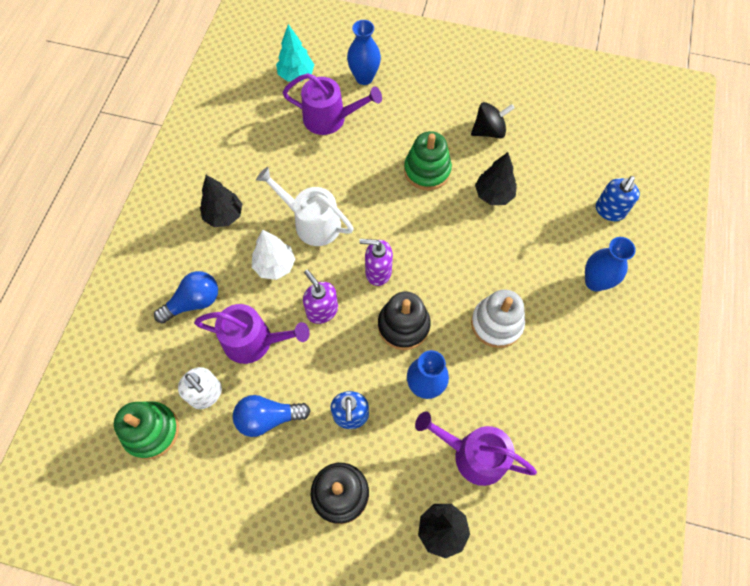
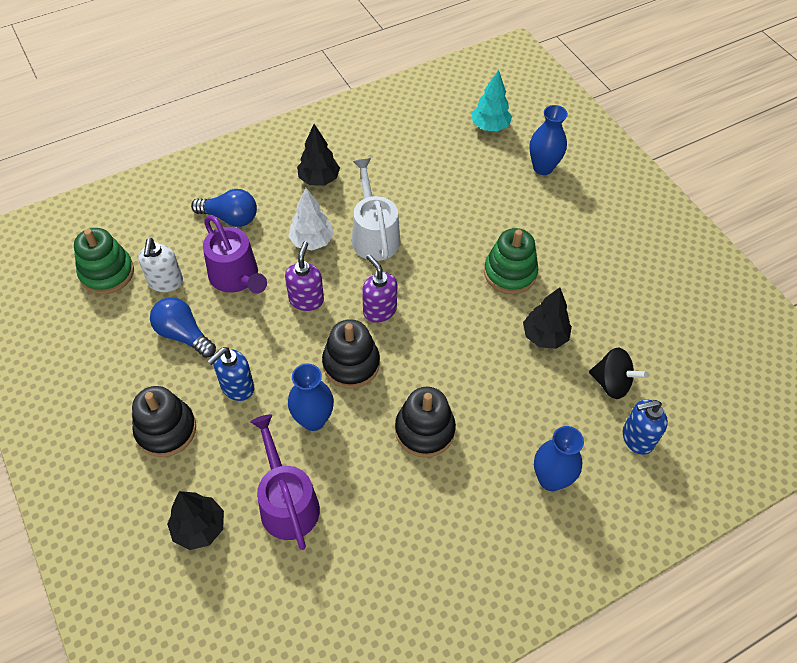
camera: 45 degrees right, 10 degrees down
(330, 118) = (478, 175): purple watering can -> none
(489, 131) = (602, 287): black spinning top -> black spinning top (611, 383)
(496, 323) = (424, 430): white stacking toy -> black stacking toy

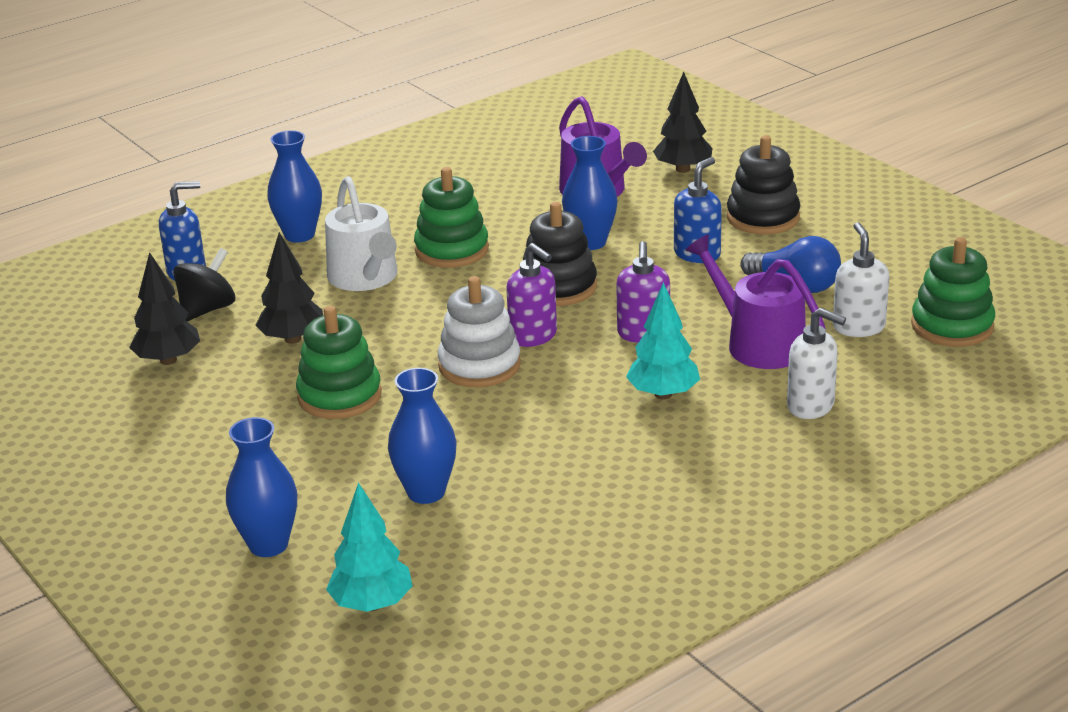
camera: 175 degrees right, 25 degrees down
(230, 218) = (811, 406): blue light bulb -> white soap dispenser
(312, 241) = (663, 394): white tree -> turquoise tree
(319, 179) = (686, 474): black tree -> black tree (168, 360)
(374, 235) = (564, 413): white watering can -> white watering can (365, 278)
(419, 287) = (479, 365): none -> white stacking toy
(424, 430) = (452, 250): black stacking toy -> green stacking toy
(460, 189) = (426, 492): none -> blue vase
(611, 383) = (207, 309): black spinning top -> black spinning top turned 105 degrees clockwise

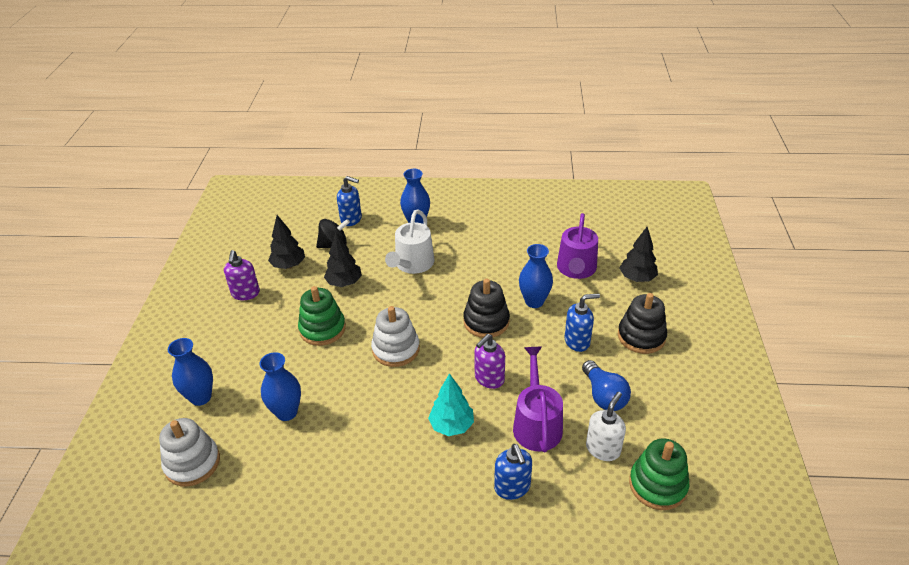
camera: 40 degrees right, 10 degrees up
(372, 604) = (192, 463): turquoise tree -> white stacking toy
(452, 250) = (467, 268): green stacking toy -> none
(533, 336) = (439, 346): purple soap dispenser -> purple soap dispenser (245, 293)
(811, 406) = (512, 487): white soap dispenser -> blue soap dispenser

